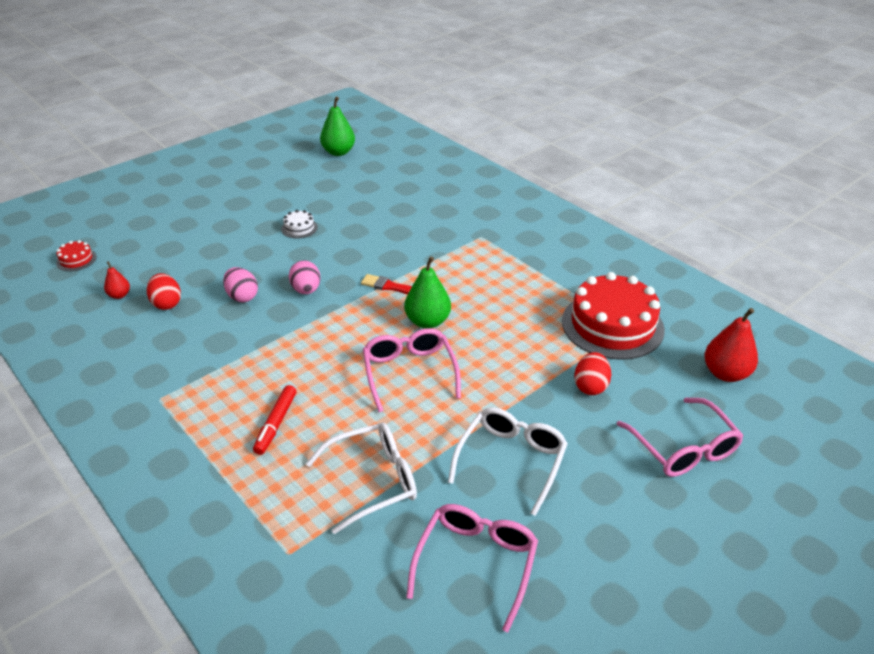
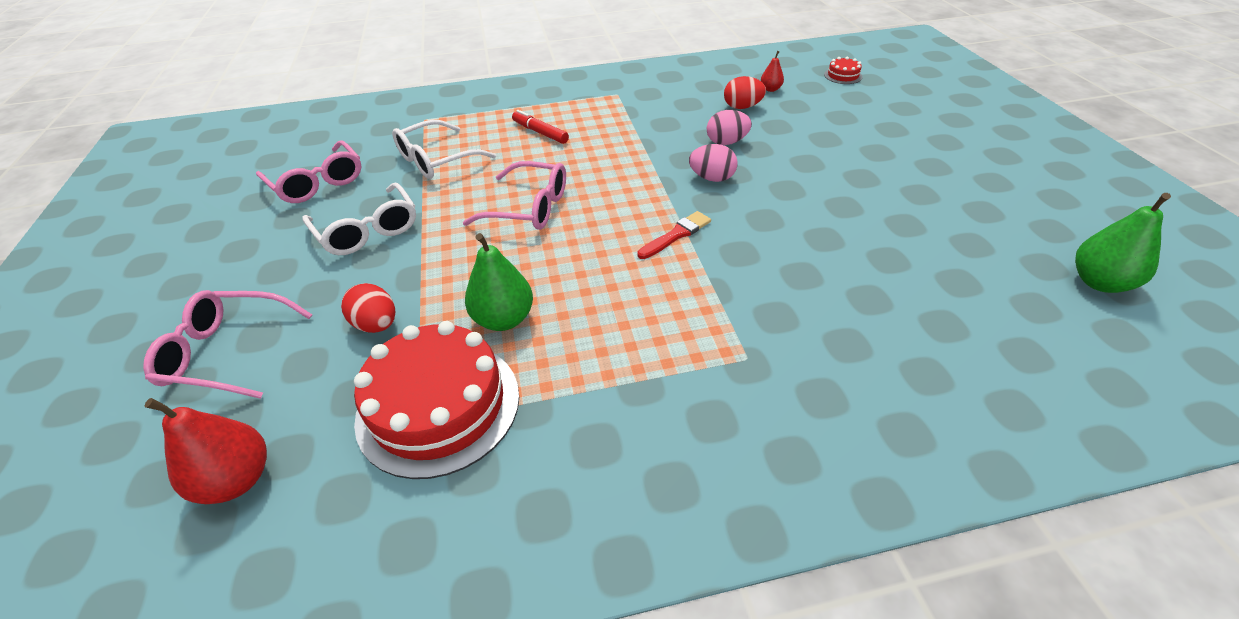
camera: 120 degrees right, 5 degrees up
(299, 228) = (850, 198): white cake -> none
(373, 481) = (437, 160): white glasses -> white glasses turned 45 degrees clockwise
(427, 321) = (593, 242): green pear -> green pear (504, 319)

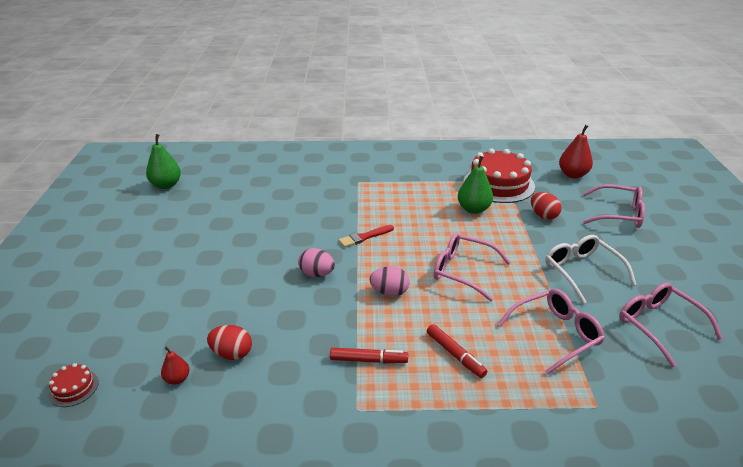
camera: 170 degrees left, 10 degrees down
(437, 160) = (555, 334): white glasses -> pink glasses
(619, 119) = (368, 360): none -> red marker
(726, 142) = (281, 308): pink egg -> pink egg (389, 292)

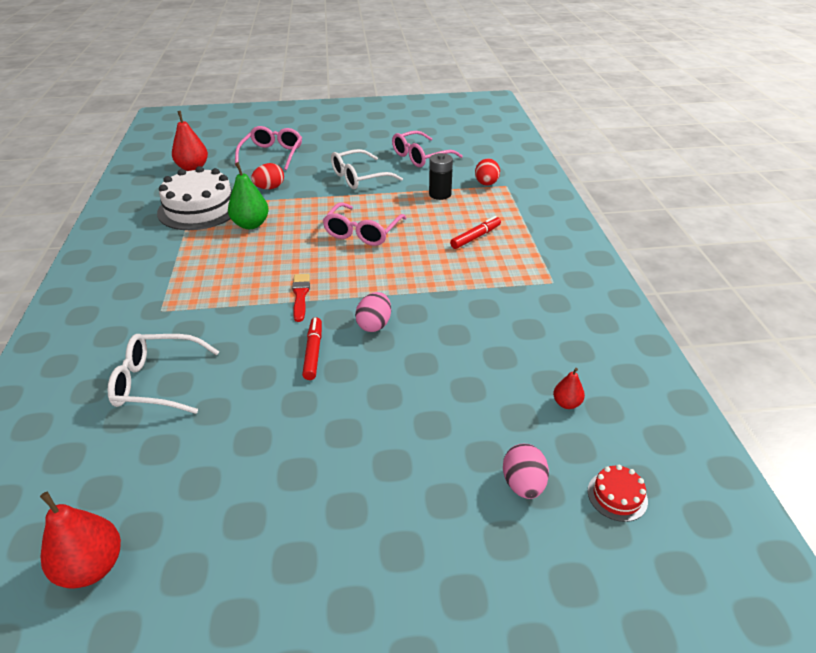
camera: 95 degrees left, 5 degrees up
(166, 185) = (92, 567): green pear -> red pear
(232, 353) = (517, 369): red egg -> red egg (486, 184)
(286, 188) = (157, 382): none -> white glasses
(364, 237) = (300, 295): red brush -> red brush turned 150 degrees counterclockwise
(368, 360) = (496, 280): red marker -> red marker (313, 352)
(389, 292) = (400, 273): pink egg -> pink egg (523, 484)
(498, 184) = (200, 208): red cake -> white cake
(555, 334) = (440, 194): pink glasses -> black battery

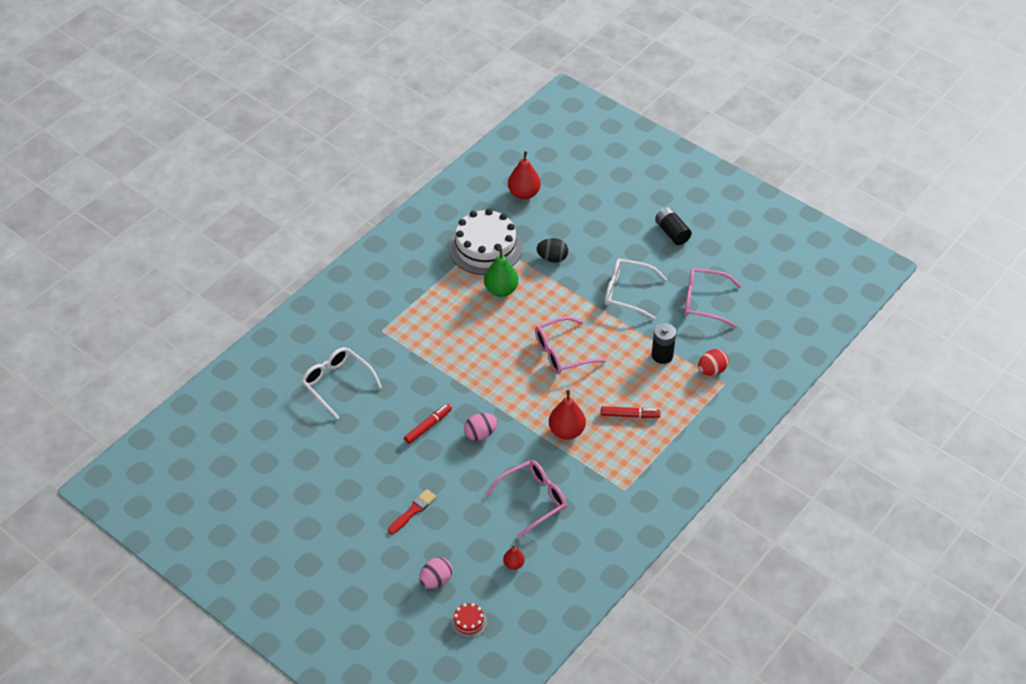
camera: 45 degrees right, 10 degrees up
(92, 567) = (235, 464): red pear -> red pear (566, 431)
(269, 188) = (552, 258): red egg -> black egg
(272, 154) = (595, 217): pink glasses -> pink glasses (533, 500)
(300, 295) = (465, 379): red brush -> red brush (413, 511)
(342, 138) = (672, 232): none -> black battery

